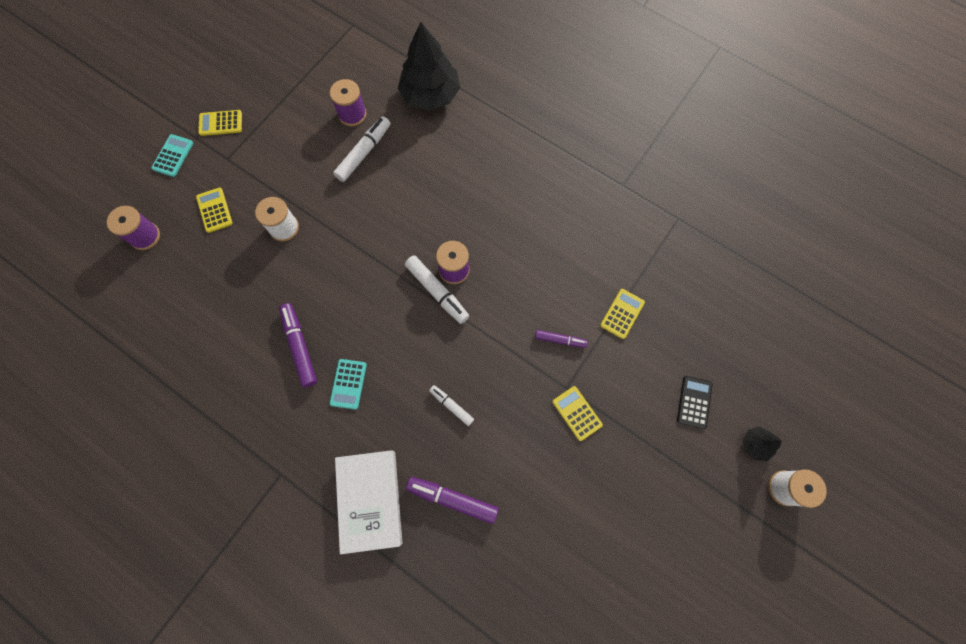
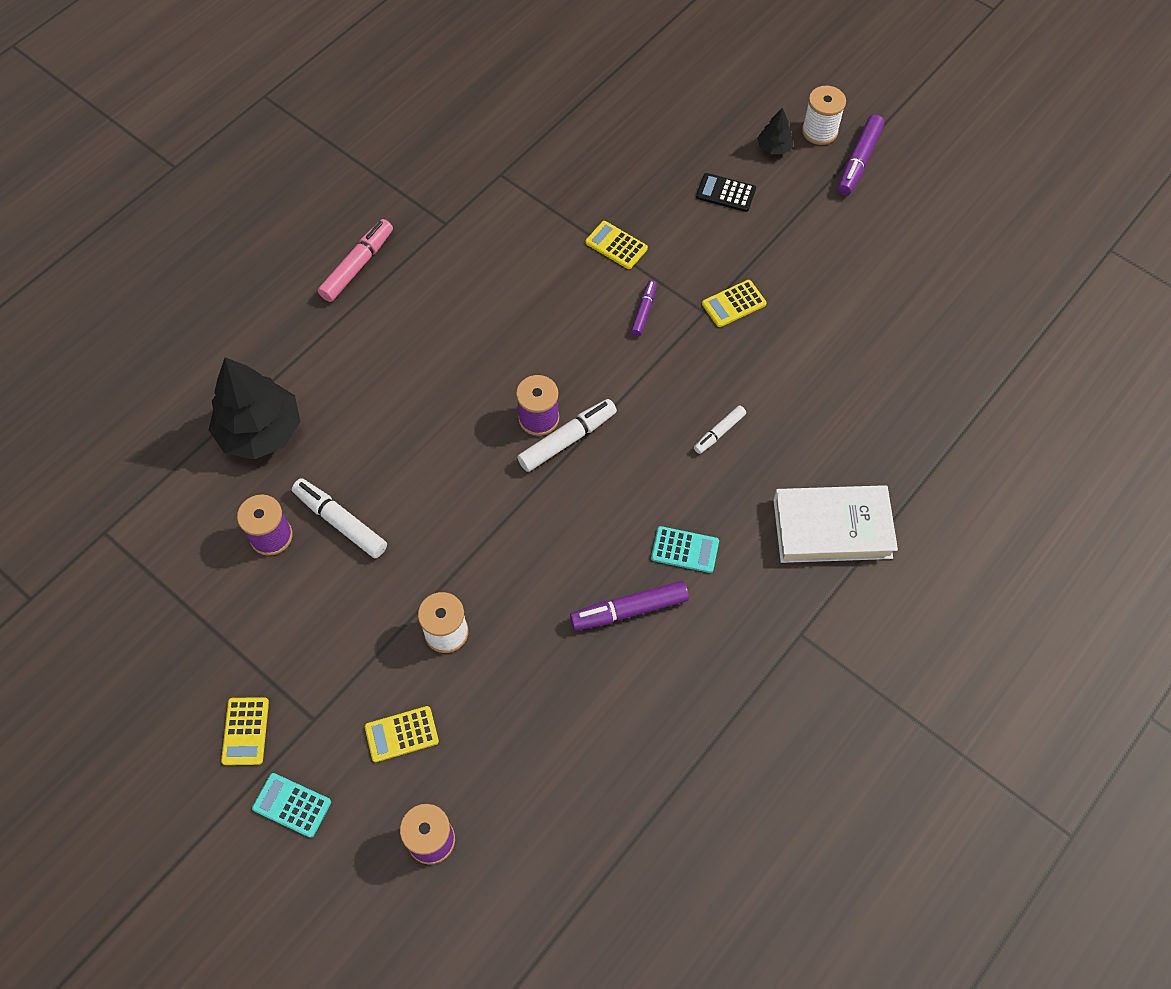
camera: 85 degrees left, 10 degrees down
(452, 499) = (831, 438): purple marker -> purple marker (858, 161)
(574, 132) = (357, 265): none -> pink marker

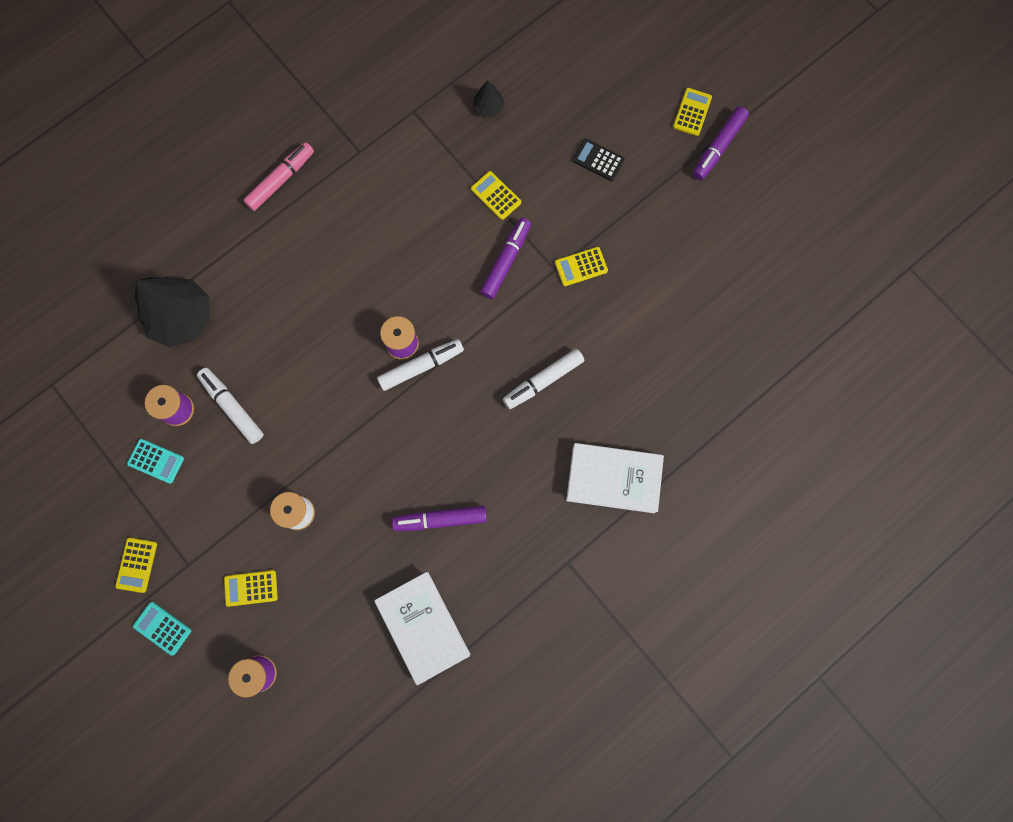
camera: 10 degrees right, 15 degrees up
(635, 743) = (423, 627): none -> white book
(644, 311) = (506, 261): purple marker -> purple marker, size x1.67
(685, 550) = (494, 477): turquoise calculator -> turquoise calculator (156, 461)
(719, 432) = (543, 381): white marker -> white marker, size x1.67
(774, 147) = (649, 122): black tree -> black tree (488, 107)
(819, 131) = (692, 112): white spool -> yellow calculator

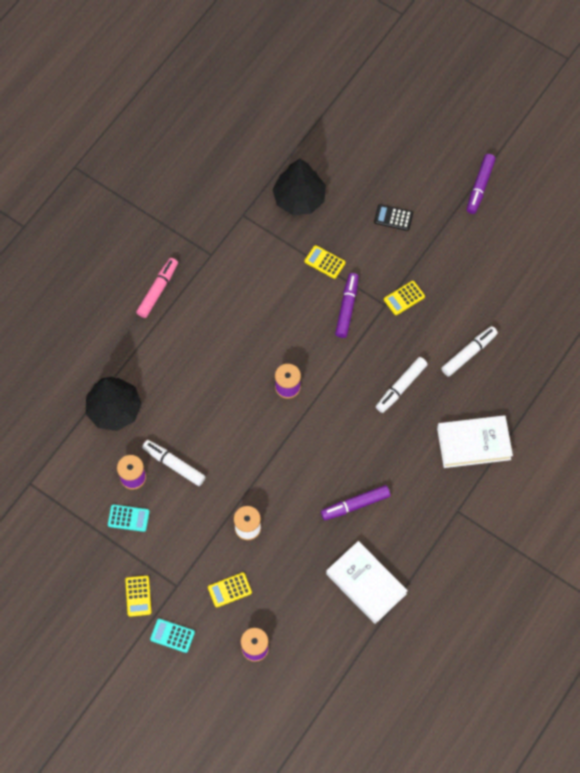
camera: 15 degrees left, 10 degrees down
(421, 366) = (307, 399): white marker -> white marker (469, 353)
(488, 107) = (299, 198): black tree -> black tree, size x2.18
(692, 112) = (453, 166): yellow calculator -> none

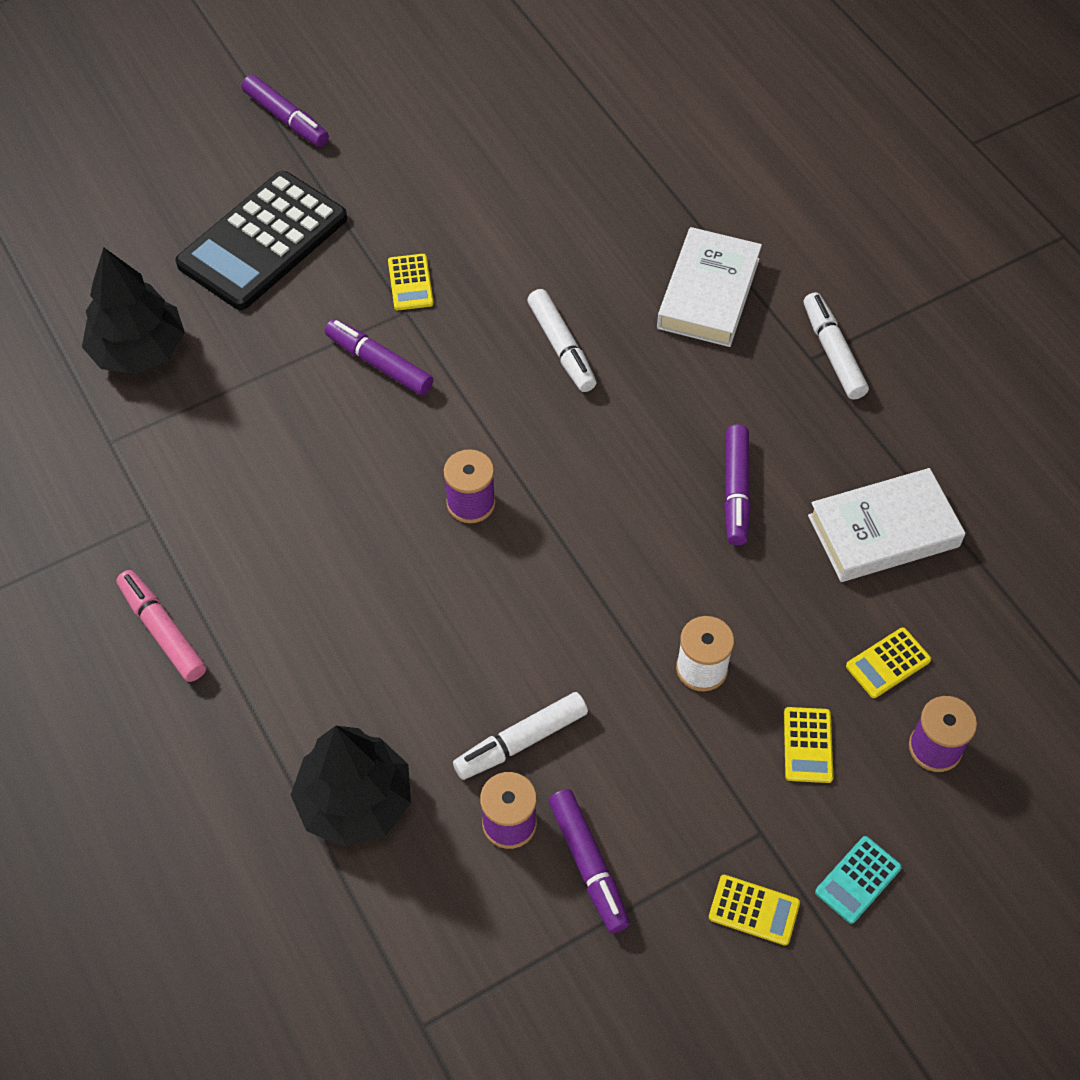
camera: 65 degrees left, 10 degrees down
(128, 518) = (588, 865): turquoise calculator -> purple marker
(325, 262) = (278, 361): yellow calculator -> yellow calculator (888, 663)
(393, 217) = (262, 241): black calculator -> black calculator, size x2.43
(469, 353) = (554, 240): white marker -> white marker (832, 352)

